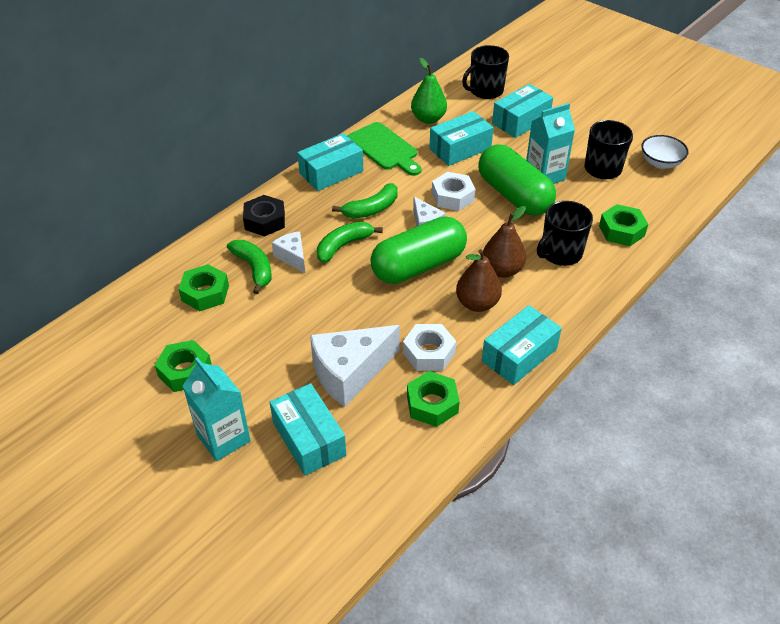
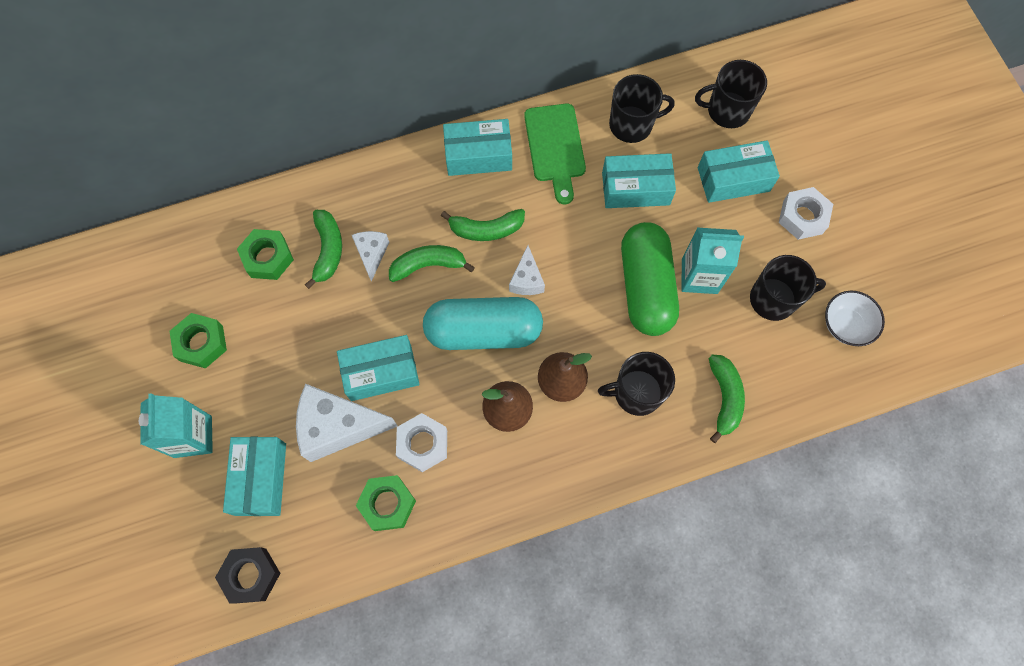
camera: 30 degrees right, 25 degrees up
(265, 221) = (373, 191): black nut -> black nut (251, 575)
(418, 266) = (483, 331): green capsule -> turquoise capsule
(428, 119) = (632, 124): green pear -> black mug
(452, 197) = (580, 255): white nut -> white nut (802, 217)
(519, 355) = (504, 495): turquoise box -> turquoise box (381, 372)
(621, 231) = (724, 398): green nut -> green banana

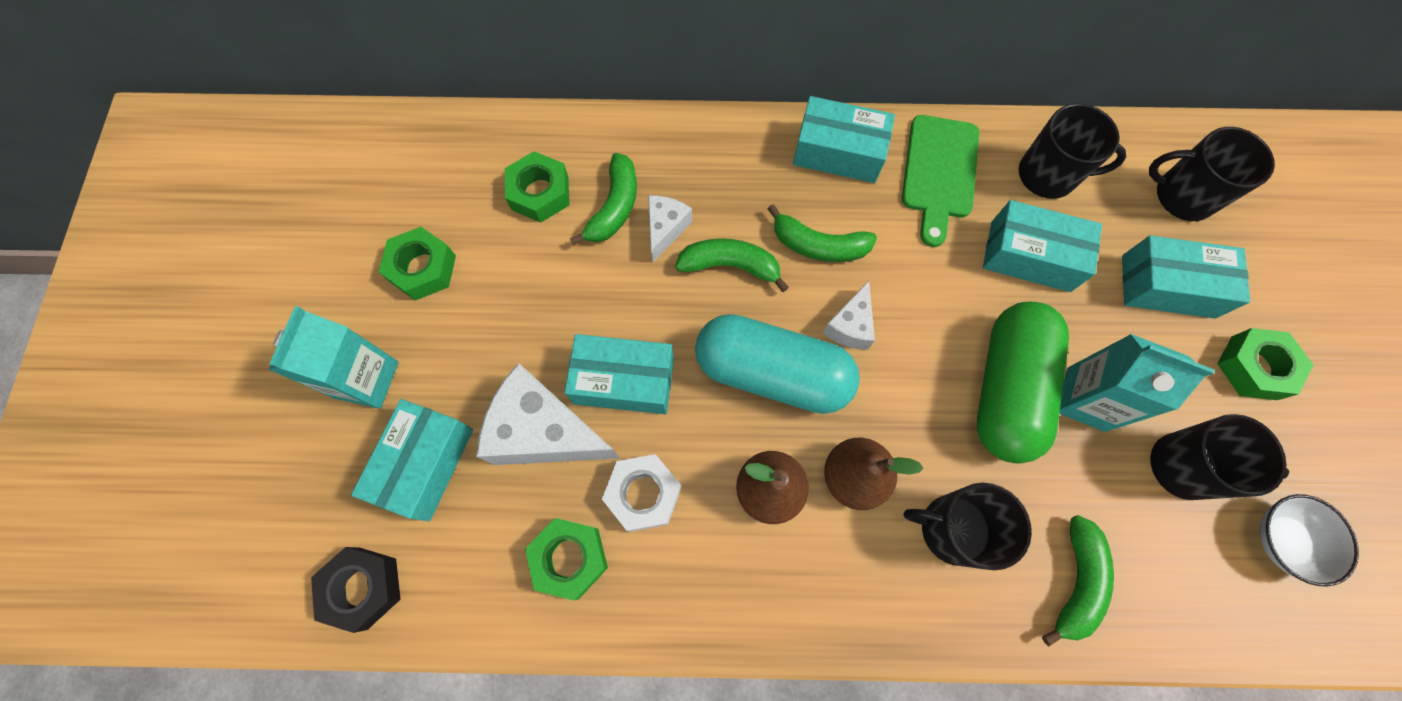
camera: 20 degrees right, 0 degrees up
(802, 217) = (1254, 367): white nut -> green nut

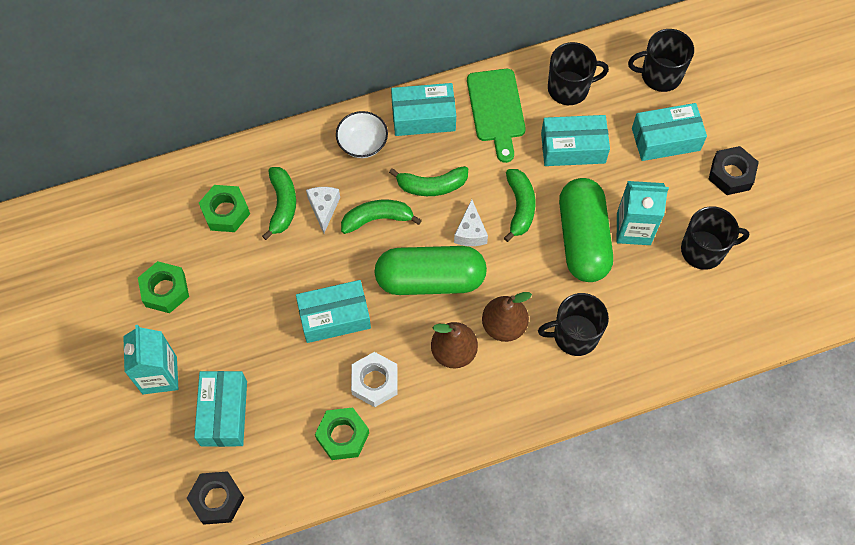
camera: 20 degrees left, 5 degrees down
(545, 431) = (295, 366): white cheese -> none
(772, 373) = (430, 279): turquoise capsule -> green capsule
(1076, 581) = (657, 340): green banana -> green banana (520, 207)
(1254, 367) = (731, 174): green nut -> black nut
(1283, 540) = (771, 273): white bowl -> white bowl (362, 143)

